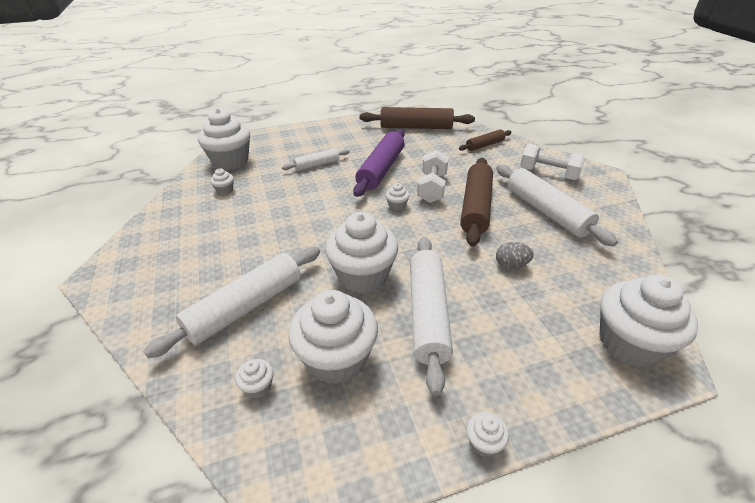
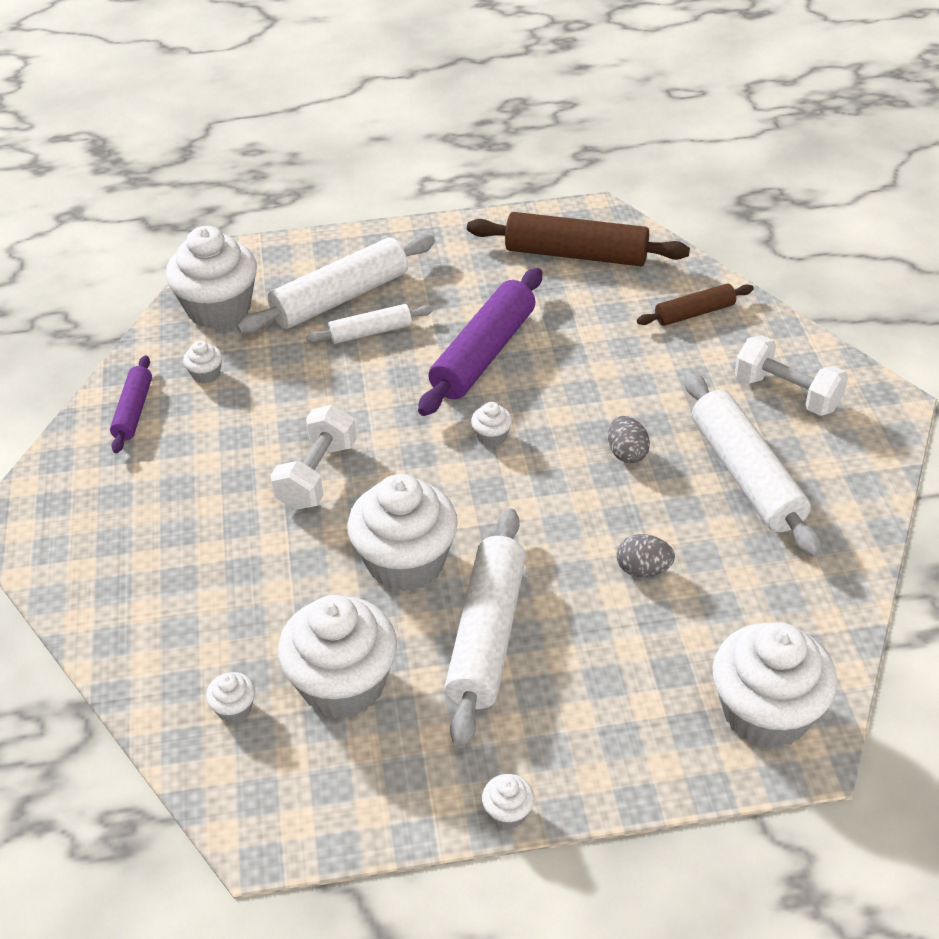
camera: 10 degrees right, 5 degrees up
(181, 211) = (133, 411): none -> purple rolling pin
(246, 307) = (226, 594): white rolling pin -> white rolling pin (341, 298)
(432, 188) = (563, 405): white dumbbell -> white dumbbell (317, 475)
(476, 207) = (627, 453): brown rolling pin -> grey egg

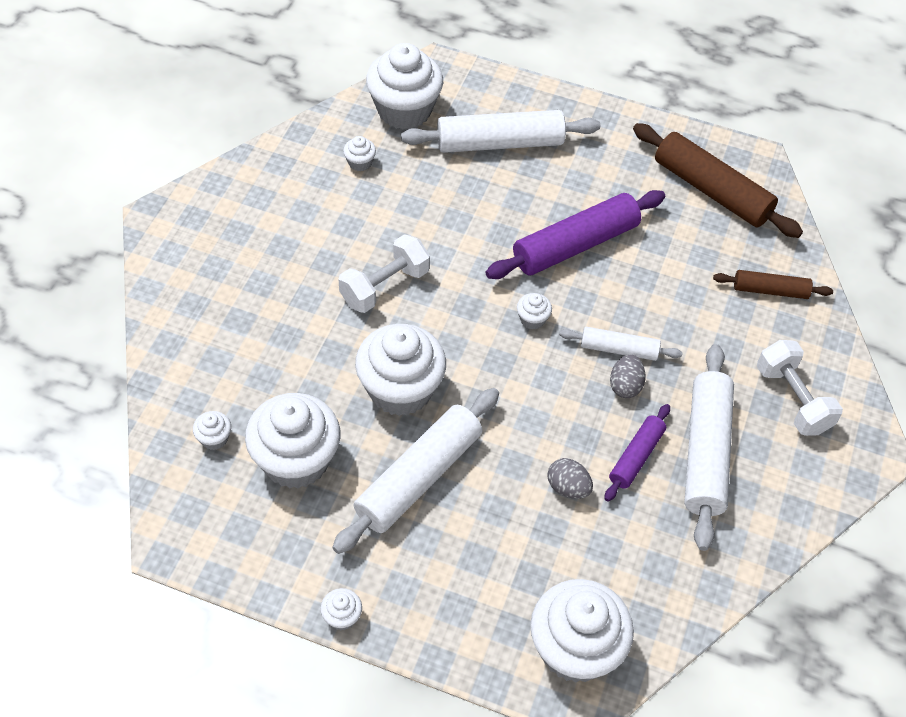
camera: 25 degrees right, 10 degrees up
(133, 411) = (291, 169): purple rolling pin -> purple rolling pin (636, 457)
(370, 332) = (502, 184): white rolling pin -> white rolling pin (618, 349)

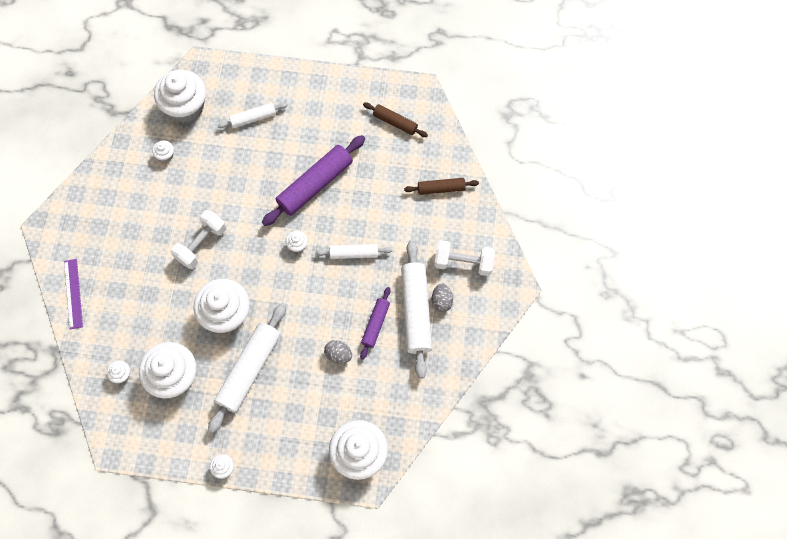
camera: 10 degrees left, 15 degrees up
(173, 310) = (73, 293): none -> purple ruler
(500, 143) = (253, 118): white rolling pin -> white rolling pin, size x0.55
(625, 386) = (361, 278): grey egg -> grey egg (441, 301)
(711, 191) = (395, 122): brown rolling pin -> brown rolling pin, size x0.55
(792, 399) = (463, 263): white dumbbell -> white dumbbell turned 45 degrees counterclockwise

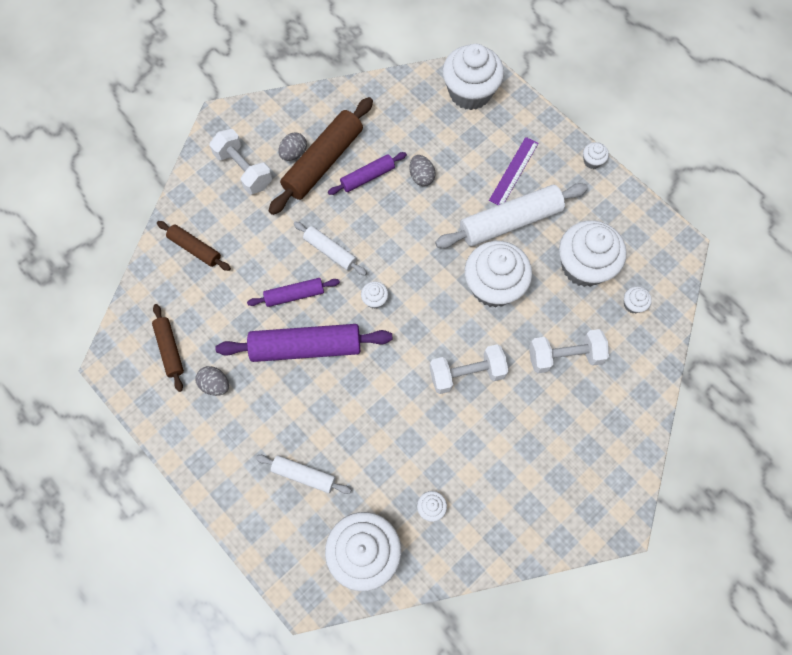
camera: 140 degrees left, 0 degrees up
(73, 293) = (633, 422): purple ruler -> purple ruler (513, 171)
(145, 303) = (564, 356): none -> white dumbbell
(349, 124) = (215, 384): none -> grey egg
(351, 209) = (294, 295): none -> purple rolling pin
(415, 311) = (323, 162): white rolling pin -> brown rolling pin

